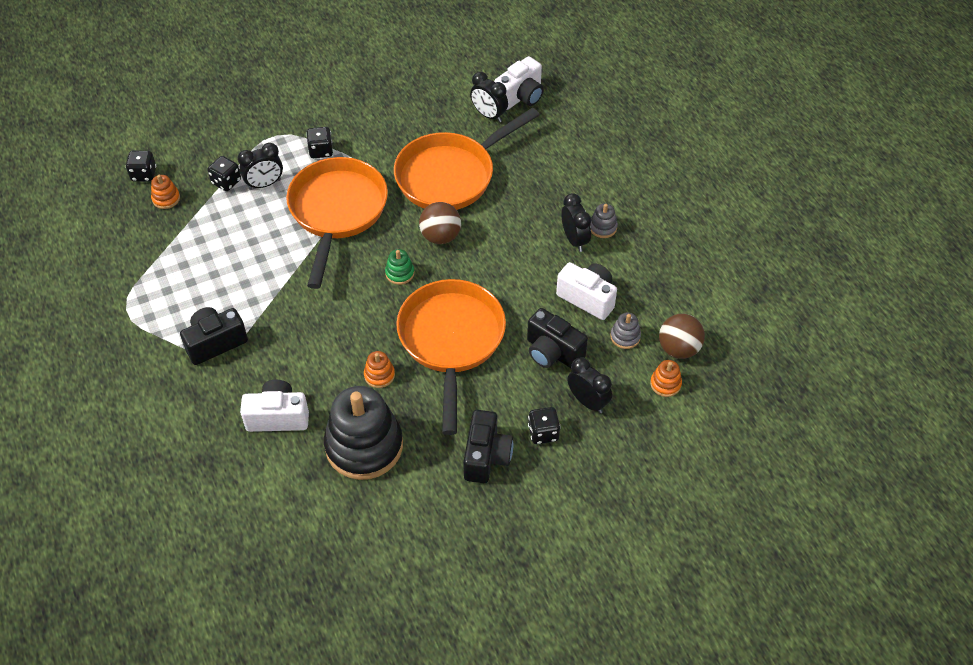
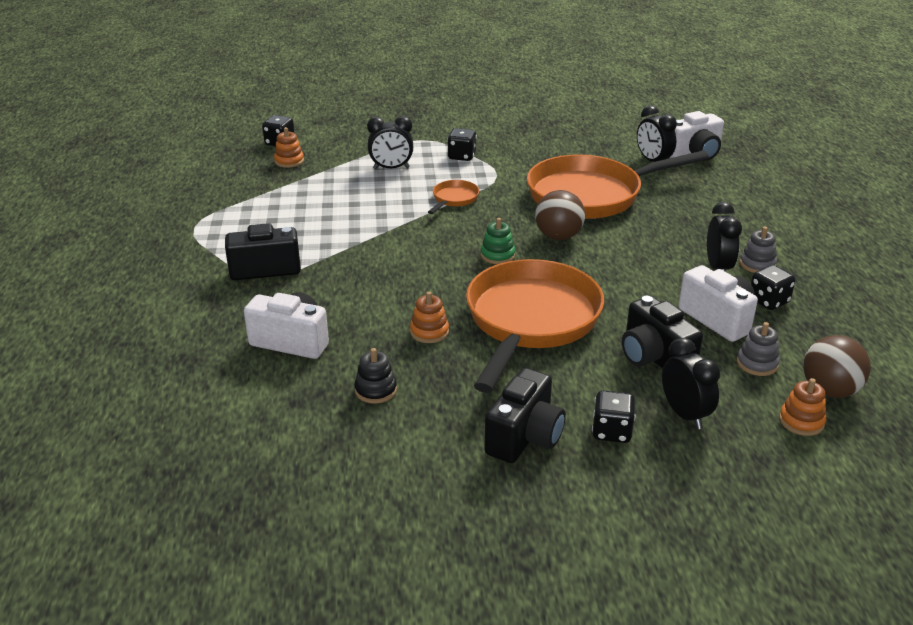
camera: 20 degrees right, 20 degrees down
(226, 182) = (354, 160): black dice -> black dice (768, 301)
(337, 212) = (454, 199): orange pan -> orange pan, size x0.41
(364, 446) = (375, 390): black stacking toy -> black stacking toy, size x0.41

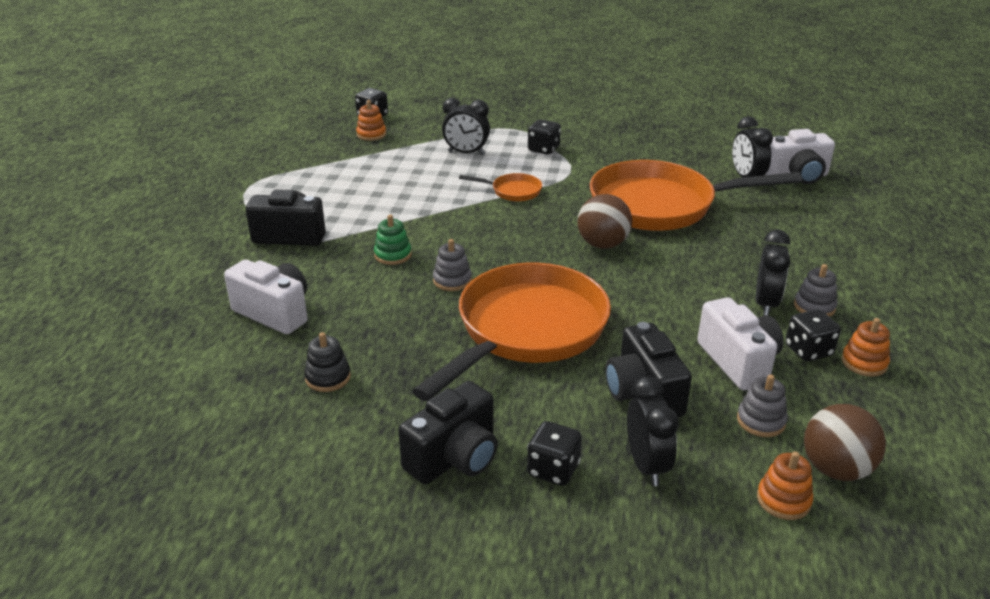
camera: 15 degrees right, 0 degrees up
(429, 332) = (415, 325): orange stacking toy -> orange stacking toy (864, 363)
(441, 287) = (452, 280): none -> grey stacking toy
(454, 199) = (513, 191): orange pan -> orange pan turned 60 degrees clockwise
(497, 255) = (527, 255): green stacking toy -> green stacking toy (393, 255)

